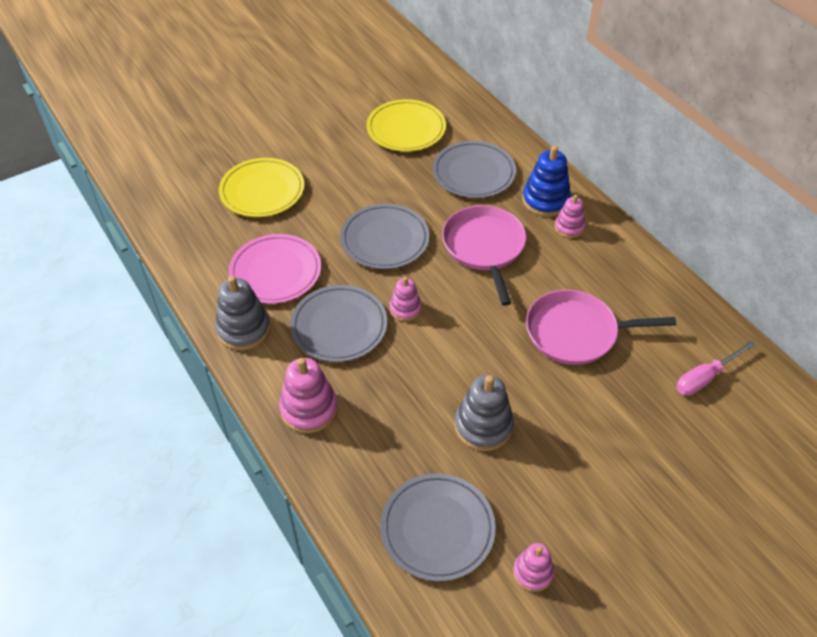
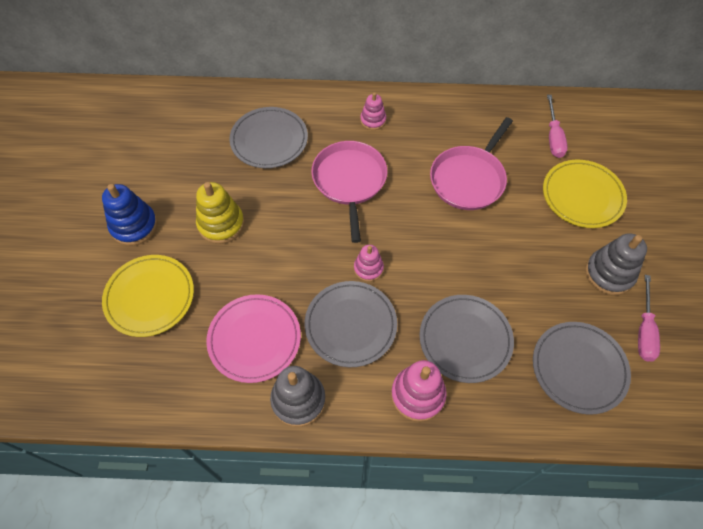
camera: 55 degrees left, 10 degrees up
(362, 192) = (221, 224): none -> yellow stacking toy
(385, 239) = (286, 240): grey plate -> grey plate (465, 339)
(406, 129) = (179, 152): yellow plate -> yellow plate (582, 196)
(483, 426) = (511, 285): grey stacking toy -> grey stacking toy (609, 273)
(484, 247) = (349, 181): pink pan -> pink pan turned 60 degrees clockwise
(533, 572) = (644, 330): pink stacking toy -> pink screwdriver
(545, 200) = (336, 116): blue stacking toy -> blue stacking toy (134, 226)

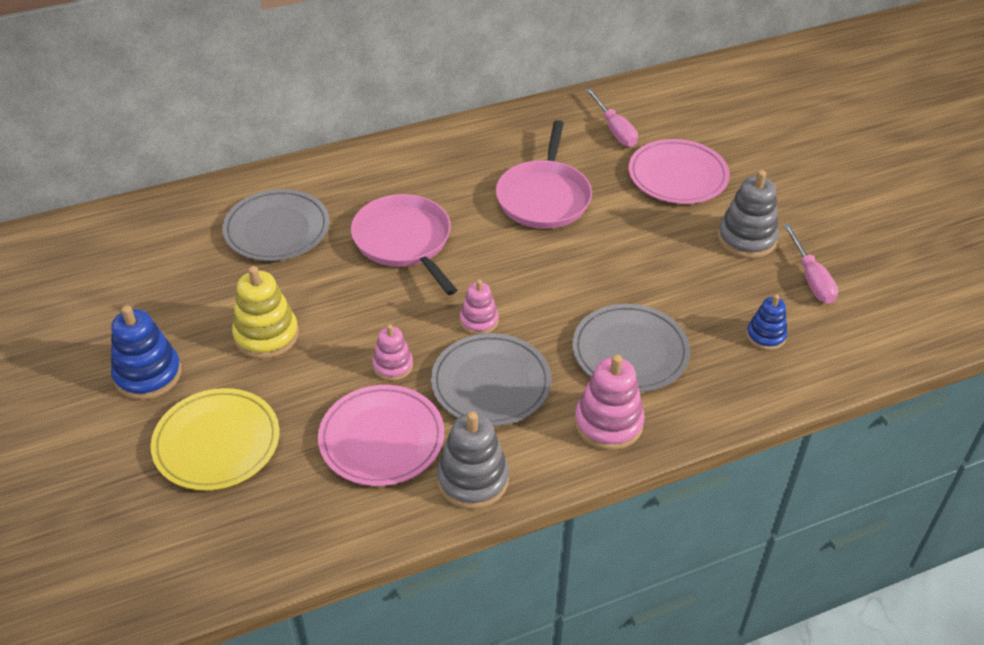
camera: 25 degrees left, 15 degrees down
(373, 120) = (396, 172): pink stacking toy -> pink stacking toy (393, 366)
(579, 368) = (765, 336): grey plate -> blue stacking toy
(582, 196) = (677, 176): yellow plate -> pink plate

